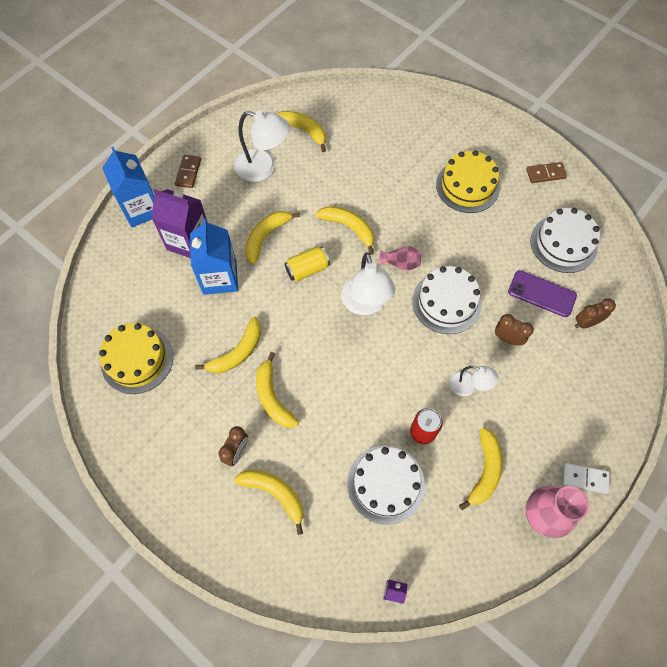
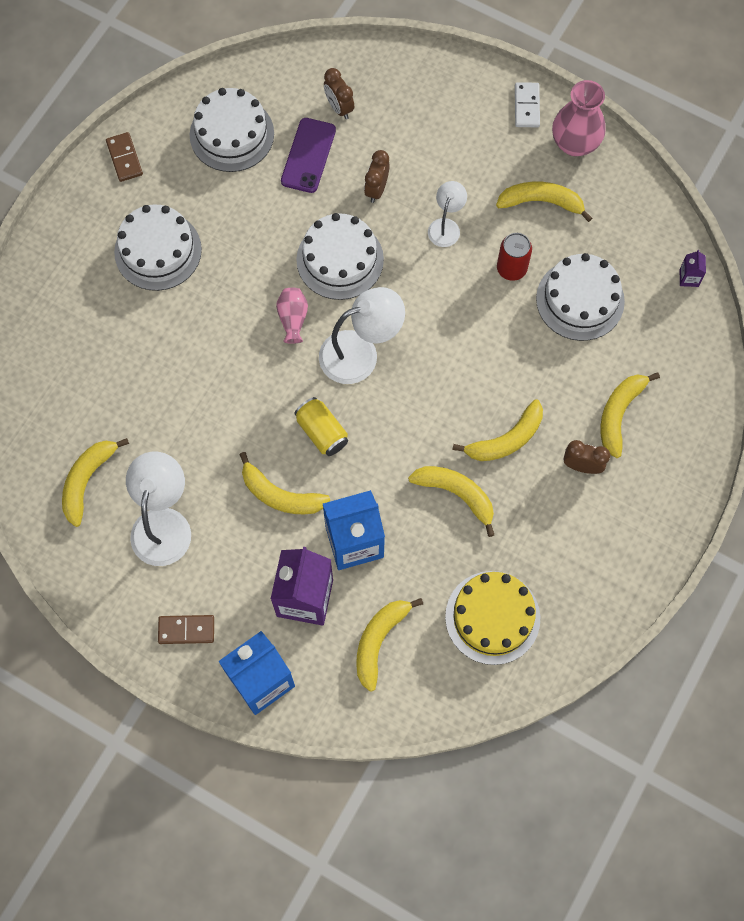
camera: 100 degrees left, 5 degrees up
(349, 228) = (248, 390): yellow banana -> yellow banana (379, 641)
(467, 186) = (158, 250): yellow cake -> white cake

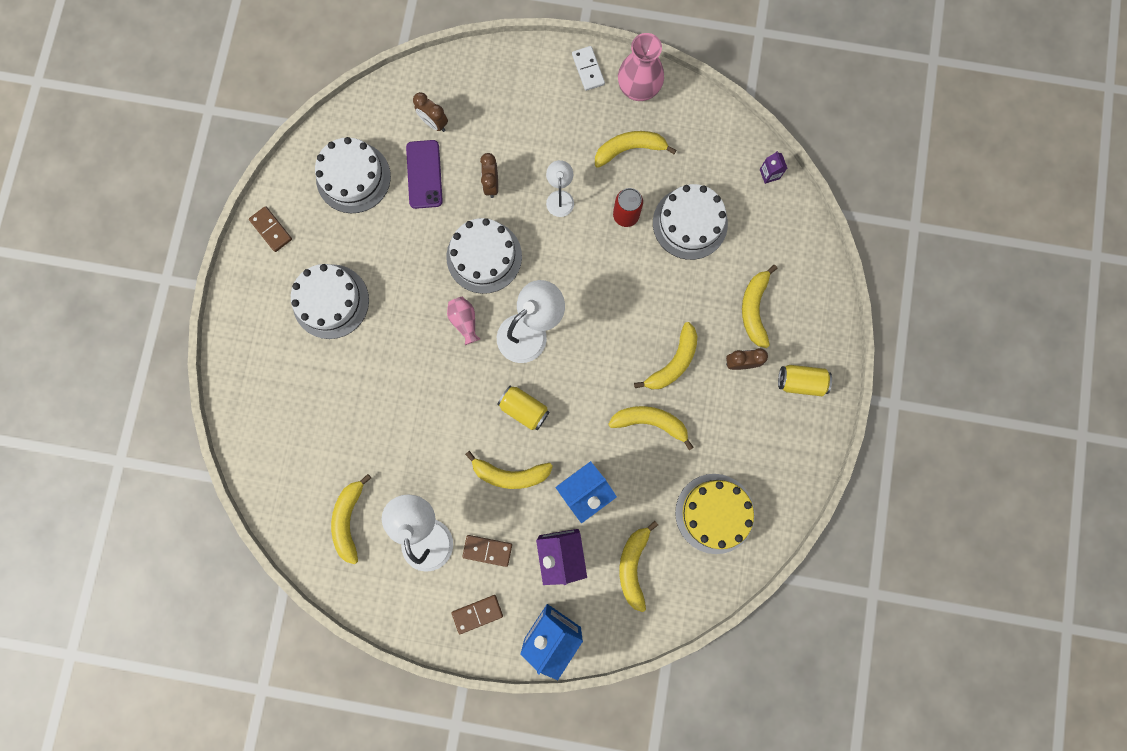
camera: 20 degrees left, 10 degrees up
(224, 566) = (487, 550): none -> brown domino
(643, 510) = (800, 382): none -> yellow can

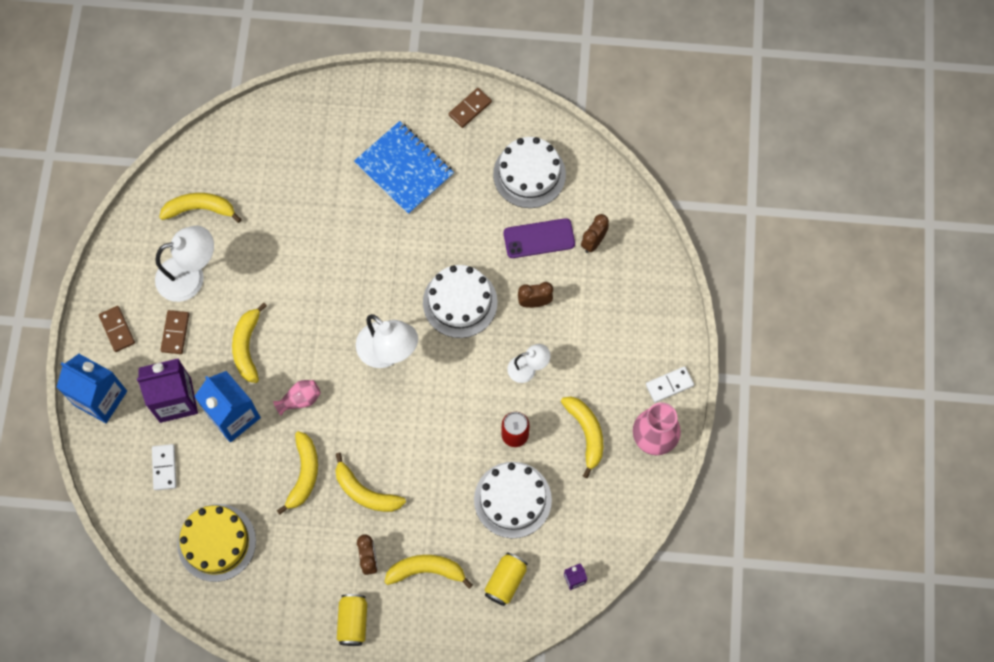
camera: 85 degrees right, 10 degrees down
(331, 301) = (404, 169): white cake -> blue notebook
(464, 321) = (393, 291): pink vase -> pink vase (300, 399)
(524, 409) = (310, 353): yellow can -> yellow can (505, 581)
(633, 565) = (164, 467): yellow banana -> white domino

